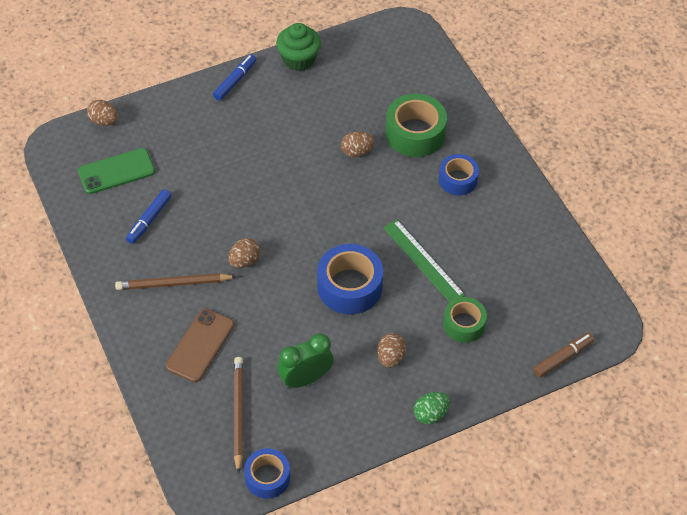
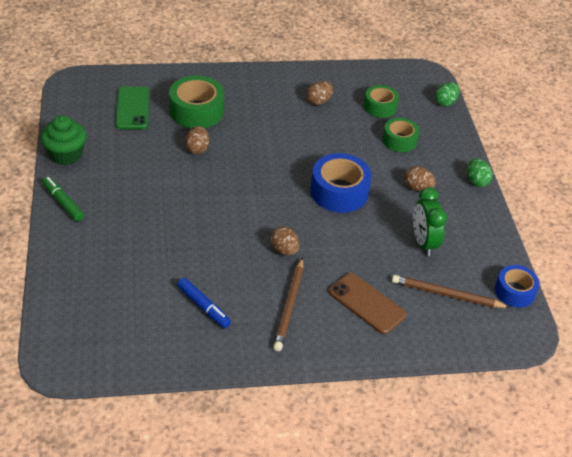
camera: 75 degrees left, 10 degrees down
(104, 121) = (51, 314): brown egg -> brown egg (319, 101)
(116, 171) = (126, 319): green phone -> green phone (132, 108)
(235, 81) = (63, 202): blue marker -> green marker
(423, 261) = (330, 144): green ruler -> none
(457, 179) = (258, 103): blue tape -> none
(515, 293) = (380, 107): none -> green tape
(562, 358) = (445, 102): brown marker -> green egg

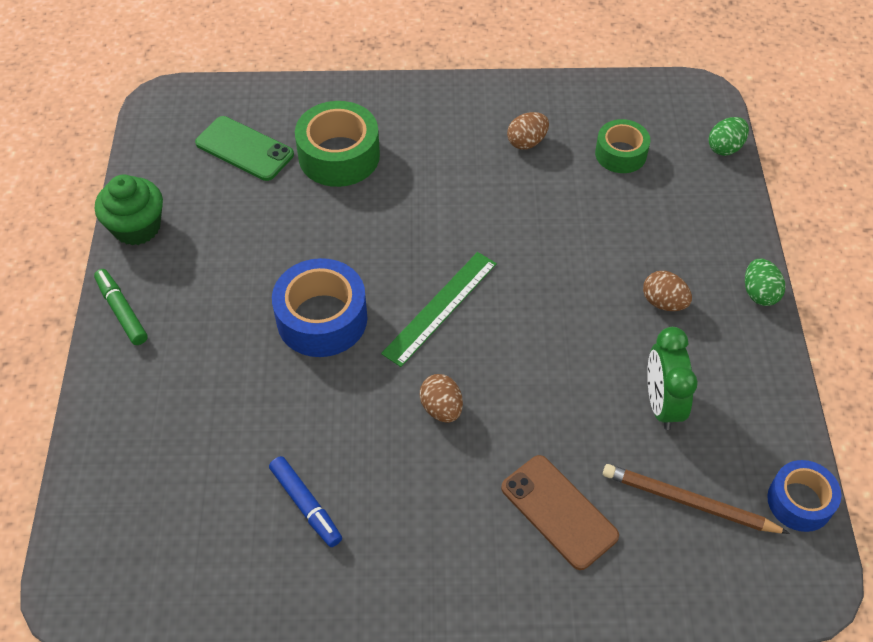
camera: 10 degrees right, 10 degrees up
(132, 108) = (244, 149): green phone -> green phone turned 60 degrees counterclockwise
(197, 149) = (332, 222): brown egg -> none
(275, 195) = (440, 307): none -> green ruler
(289, 306) = (437, 510): brown pencil -> none
(339, 192) = (539, 305): blue tape -> blue tape (322, 318)
(399, 140) = (644, 215): green tape -> none

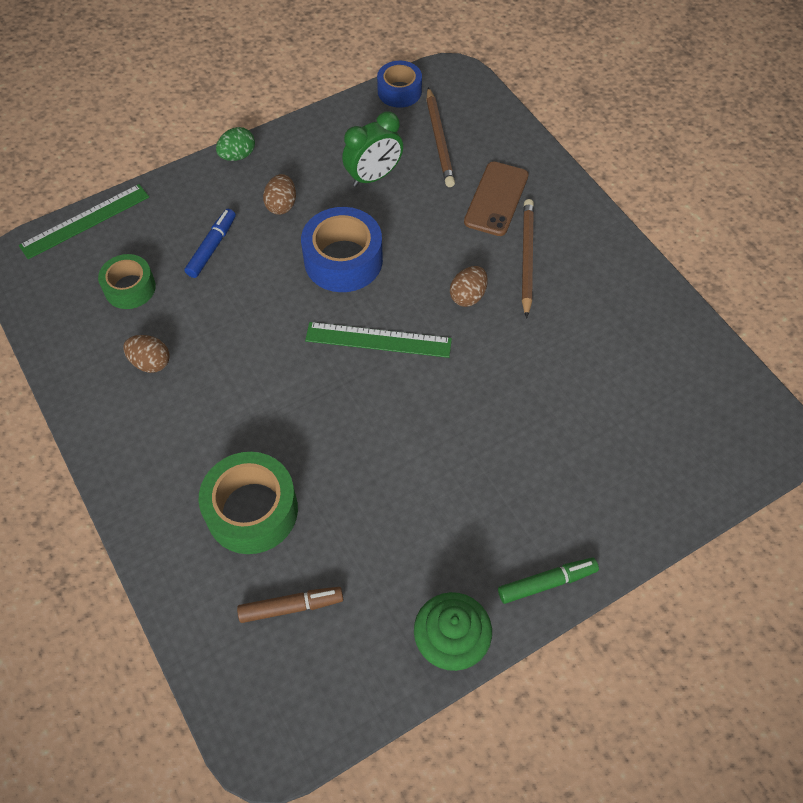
camera: 120 degrees left, 5 degrees up
(122, 311) = (547, 583): green marker -> green marker turned 135 degrees counterclockwise
(244, 149) = (291, 607): green phone -> brown marker
(306, 505) = (603, 337): blue marker -> blue marker (212, 247)
(322, 318) = (445, 417): blue tape -> blue tape (343, 260)
(454, 493) = (527, 258): none -> brown pencil
(725, 147) = (85, 221): green egg -> green ruler

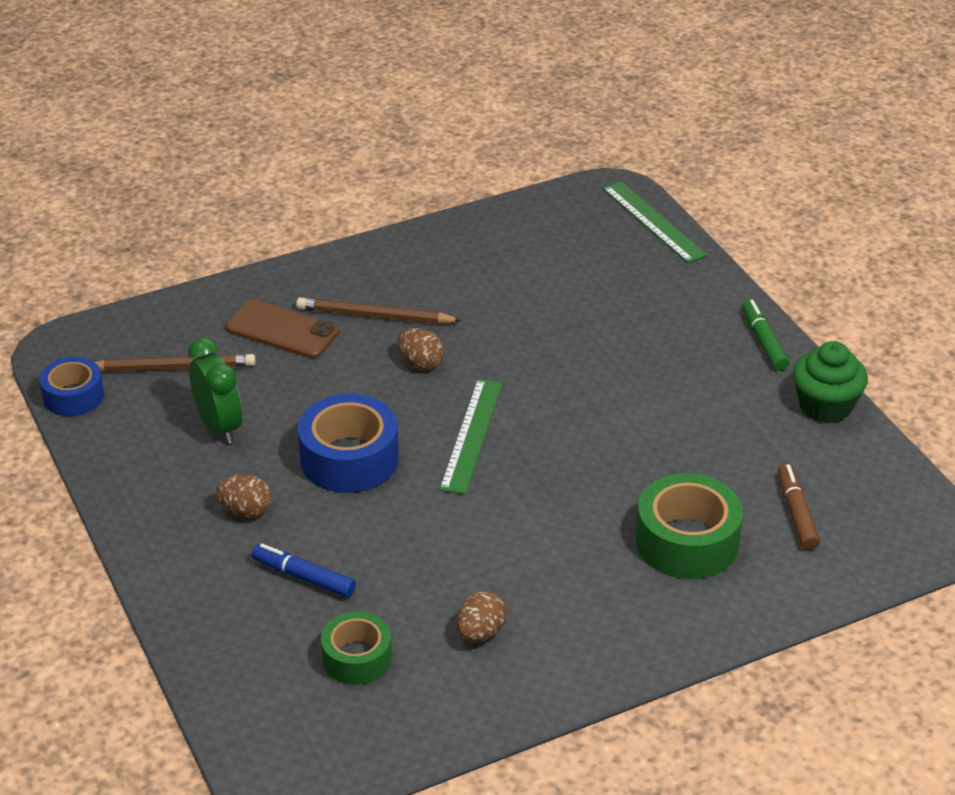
camera: 85 degrees left, 20 degrees down
(85, 221) = (225, 713): green ruler -> green ruler (653, 221)
(238, 156) = (144, 552): green egg -> none

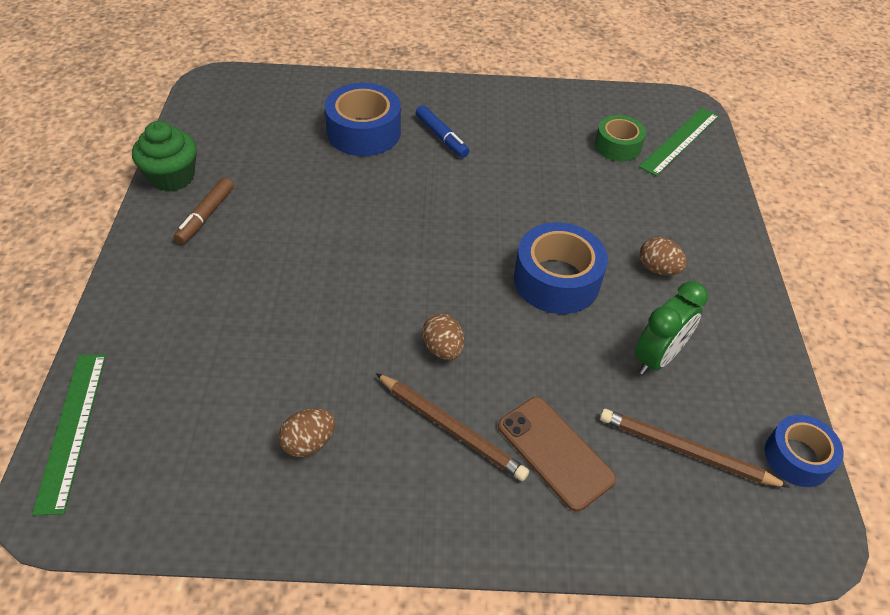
camera: 155 degrees left, 10 degrees up
(219, 427) = (657, 357): green clock -> green clock turned 135 degrees counterclockwise
(303, 577) = (632, 204): blue marker -> blue marker (441, 137)
(472, 435) = (447, 260): green ruler -> green ruler (679, 141)
(480, 633) = (533, 132): brown egg -> brown egg (309, 442)
(687, 541) = (364, 132): green tape -> blue tape
(764, 341) = (146, 245): green marker -> none
(796, 513) = (279, 122): brown marker -> brown marker (206, 216)

